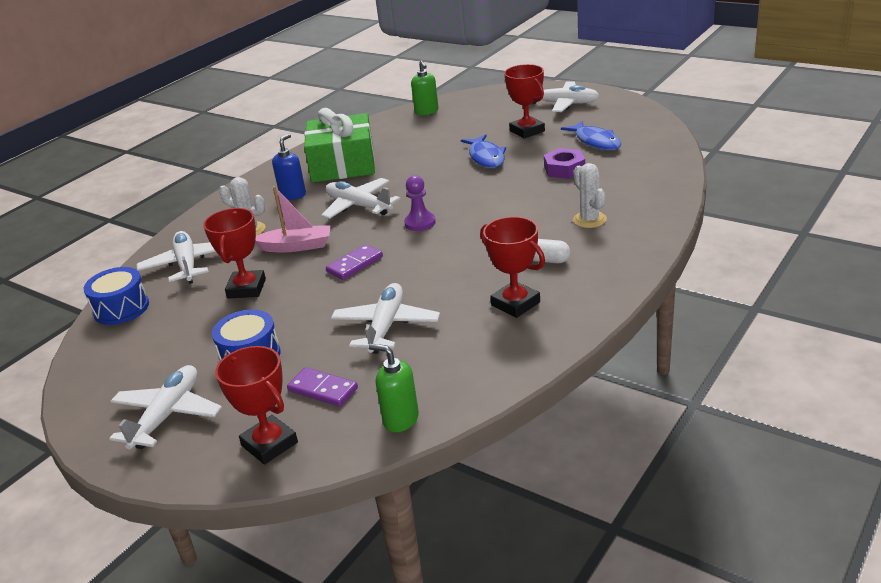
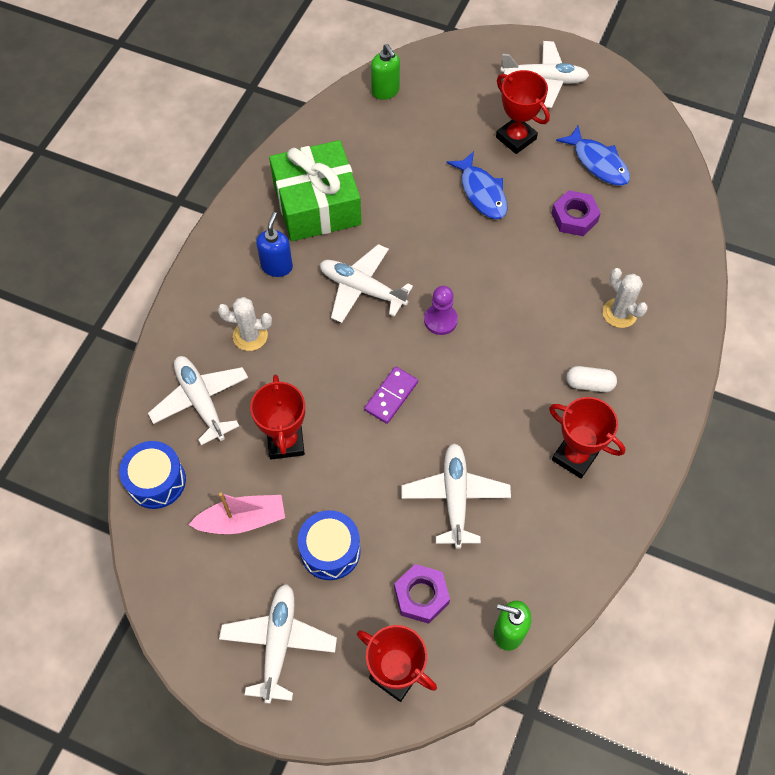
camera: 15 degrees left, 30 degrees up
(296, 246) = (315, 365): pink boat -> pink boat (242, 520)
(323, 390) = (421, 596): purple domino -> purple nut

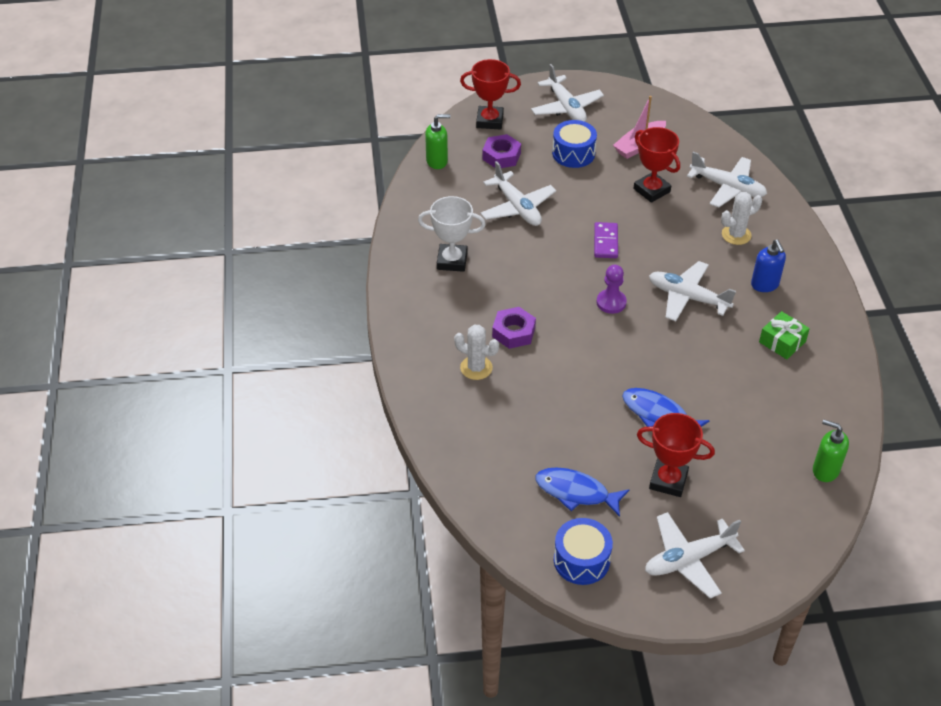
camera: 150 degrees right, 15 degrees down
(156, 481) = (709, 141): blue drum -> blue drum (581, 560)
(317, 204) = (782, 342): green gift -> green gift, size x0.47
(362, 289) = (687, 297): white plane -> white plane turned 150 degrees counterclockwise
(574, 217) = (563, 429): purple nut -> purple nut (513, 332)
(575, 456) = (452, 261): red trophy -> white trophy
(589, 384) = (469, 308): white capsule -> none

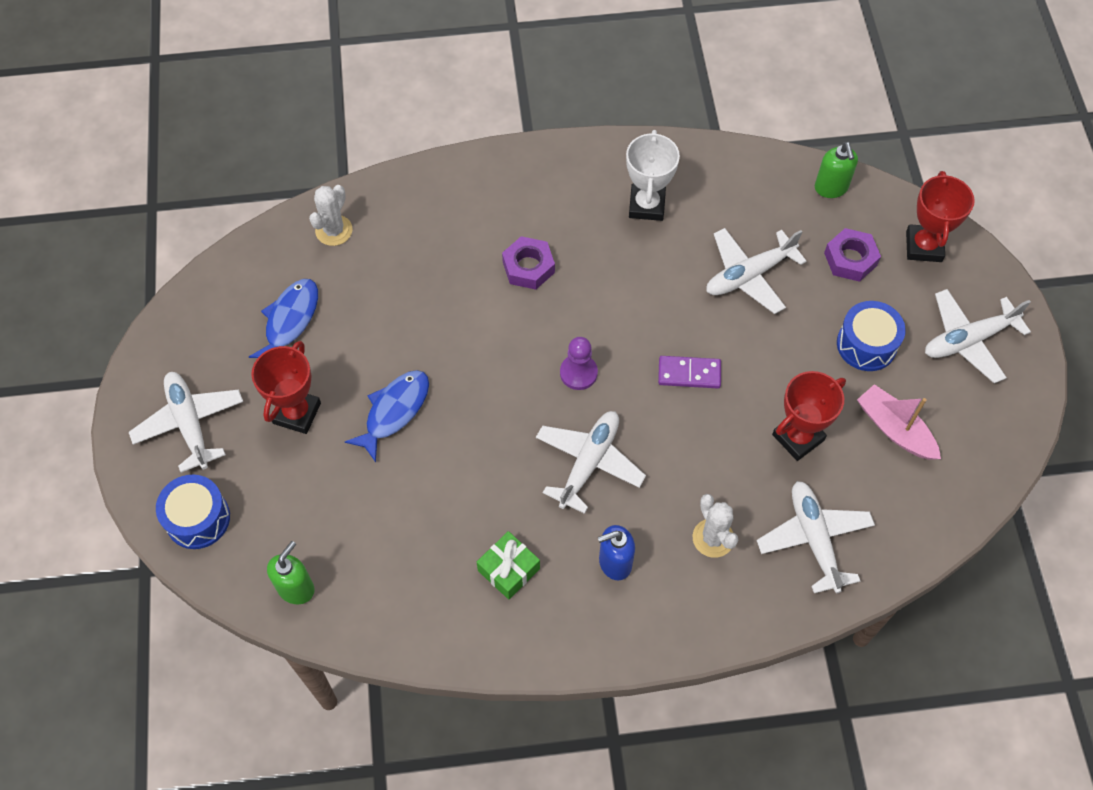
camera: 90 degrees right, 15 degrees up
(476, 368) = (473, 229): white cactus -> white cactus (334, 230)
(581, 560) = (202, 322): blue drum -> blue drum (198, 518)
(727, 187) = (814, 539): white plane -> white plane turned 135 degrees clockwise

